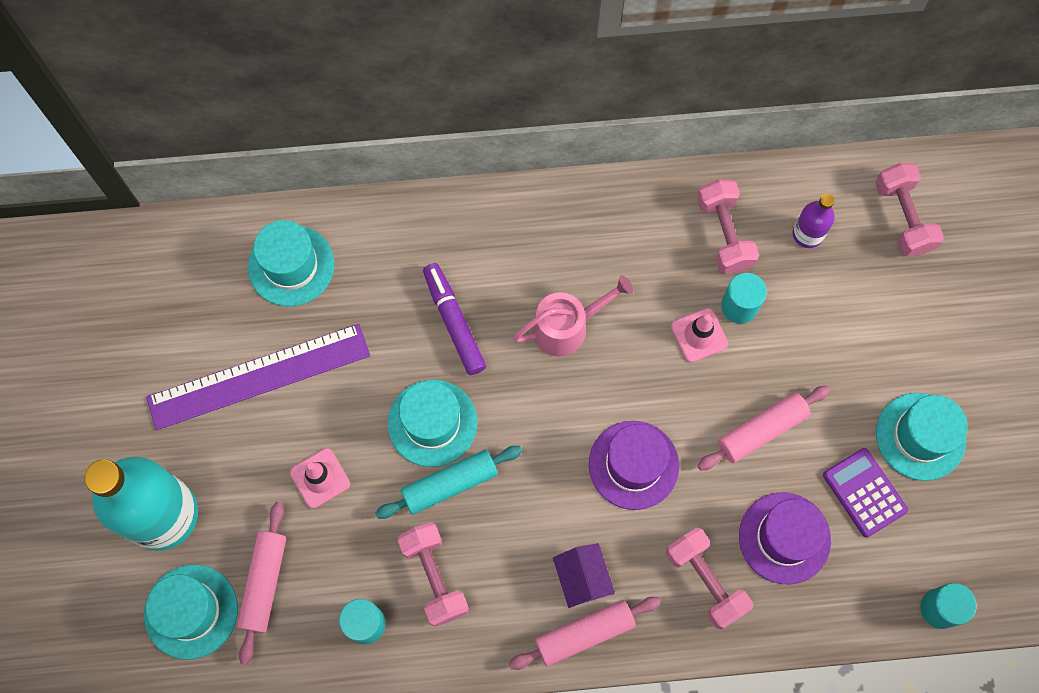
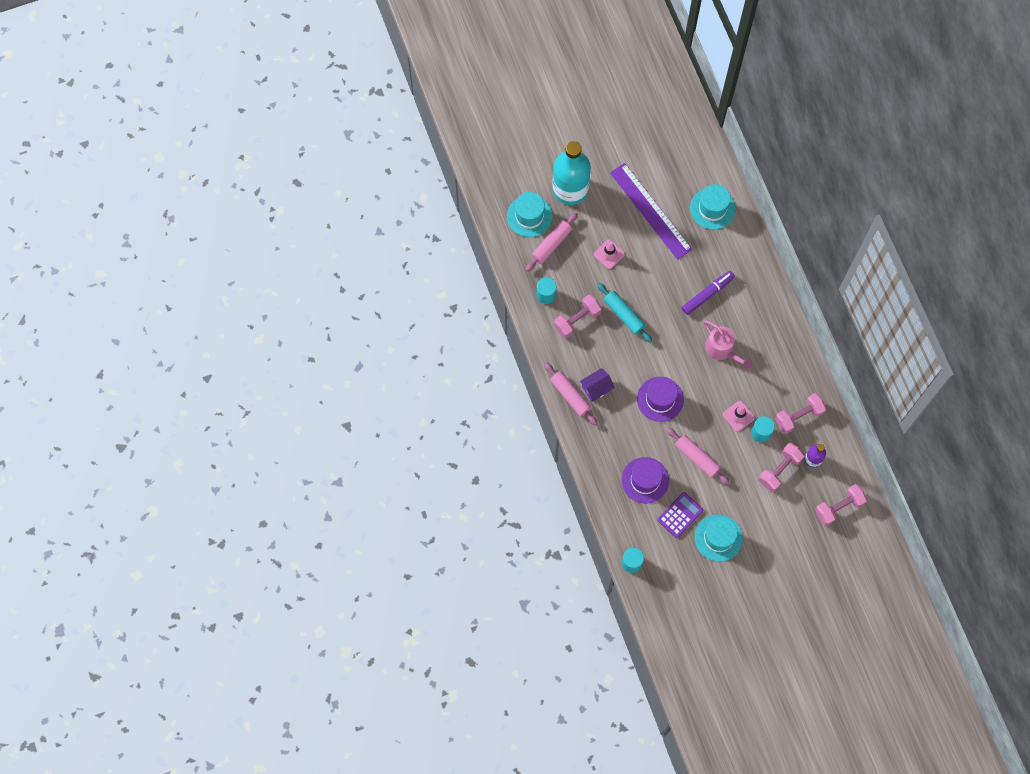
camera: 75 degrees right, 0 degrees up
(264, 583) = (551, 244): pink rolling pin -> pink rolling pin turned 45 degrees counterclockwise
(432, 423) = (652, 298): turquoise hat -> none
(705, 581) = (612, 446): pink dumbbell -> pink dumbbell (779, 470)

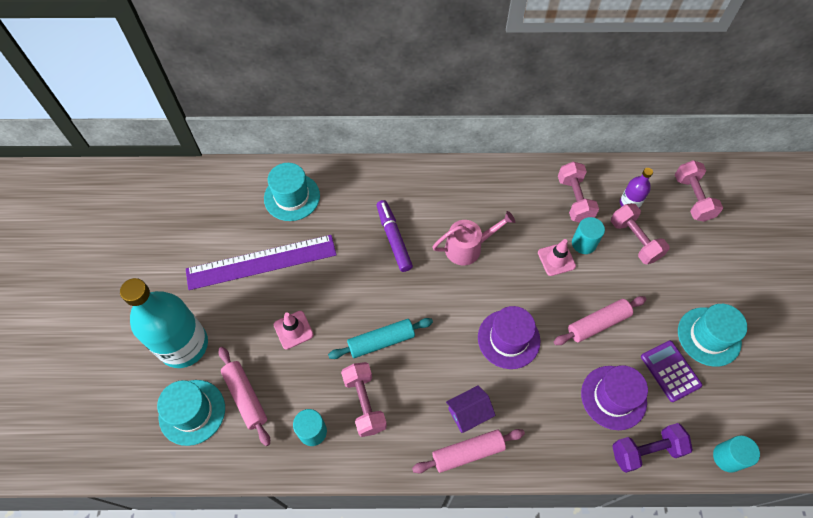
camera: 70 degrees left, 10 degrees down
(596, 388) = (468, 413): purple house -> purple house turned 75 degrees clockwise
(615, 509) = (646, 450): none -> purple dumbbell

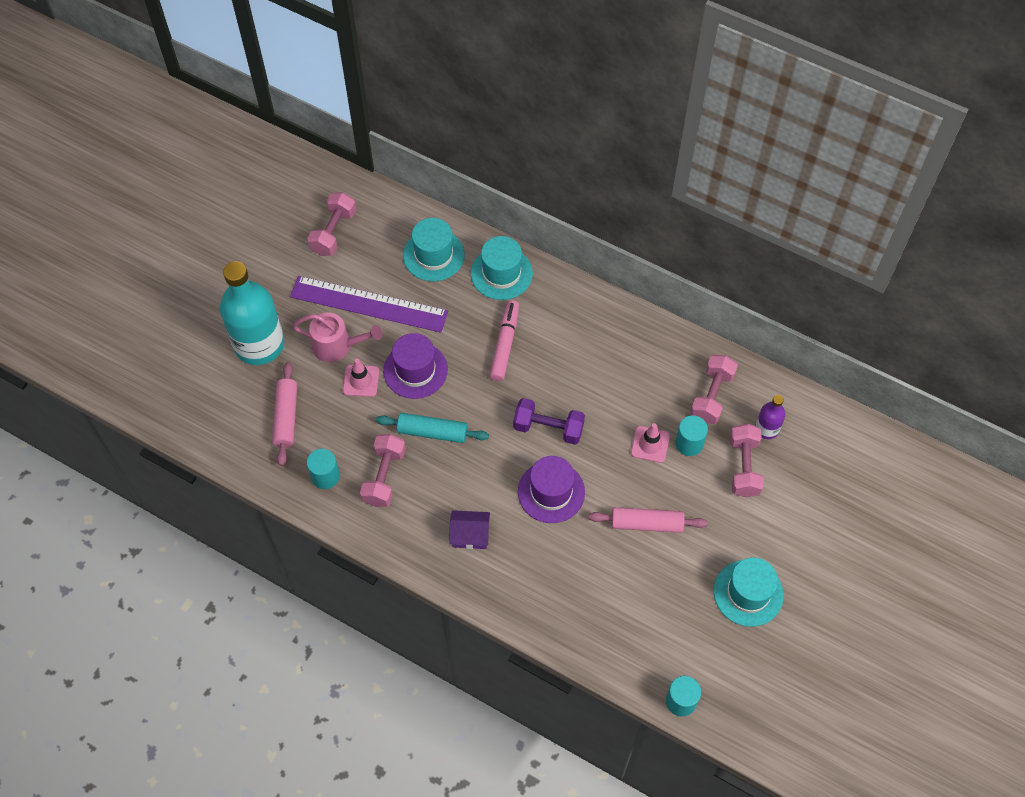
camera: 30 degrees right, 0 degrees up
(192, 412) = (235, 406): turquoise hat -> turquoise hat (501, 273)
(393, 238) = (505, 344): purple marker -> pink marker
(468, 247) = (571, 389): pink watering can -> pink watering can (337, 346)
(468, 453) = (447, 566): pink rolling pin -> none
(613, 397) = (613, 594): purple hat -> purple hat (415, 370)
(646, 450) = (609, 653): purple dumbbell -> purple dumbbell (548, 428)
(670, 371) = (685, 602): purple calculator -> none
(692, 198) = (839, 457): pink dumbbell -> pink dumbbell (334, 232)

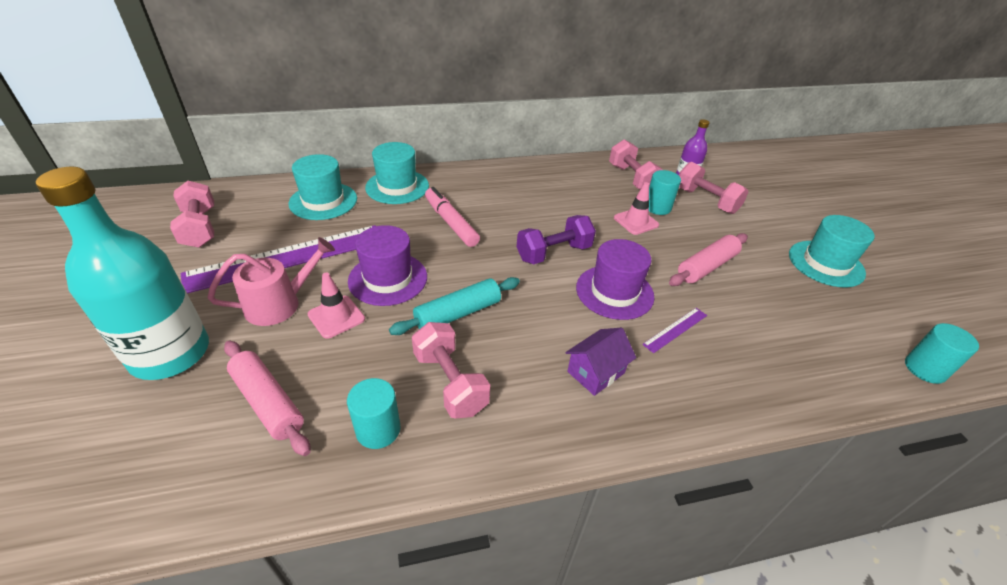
camera: 45 degrees left, 20 degrees down
(555, 548) = (675, 329): none -> purple ruler

